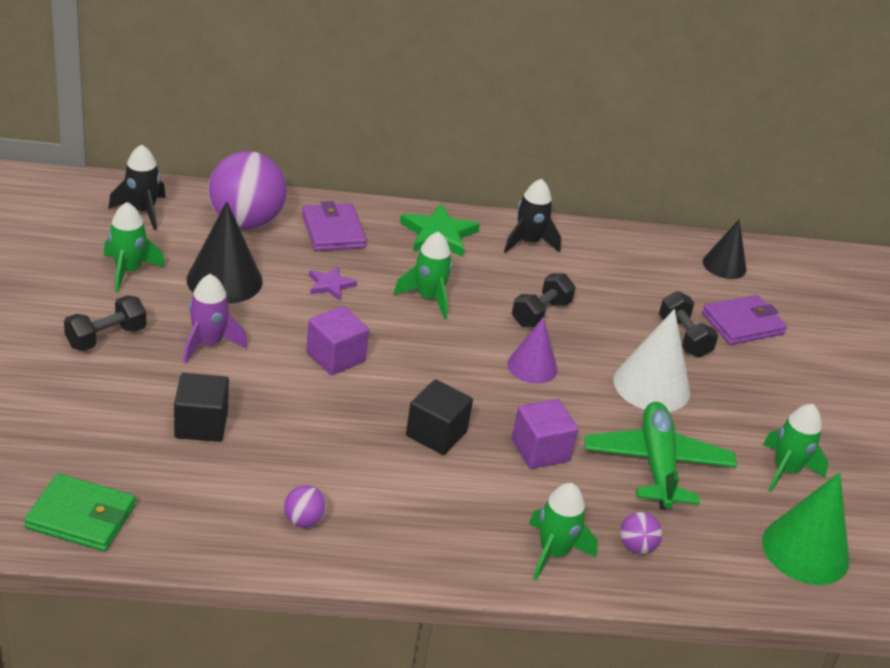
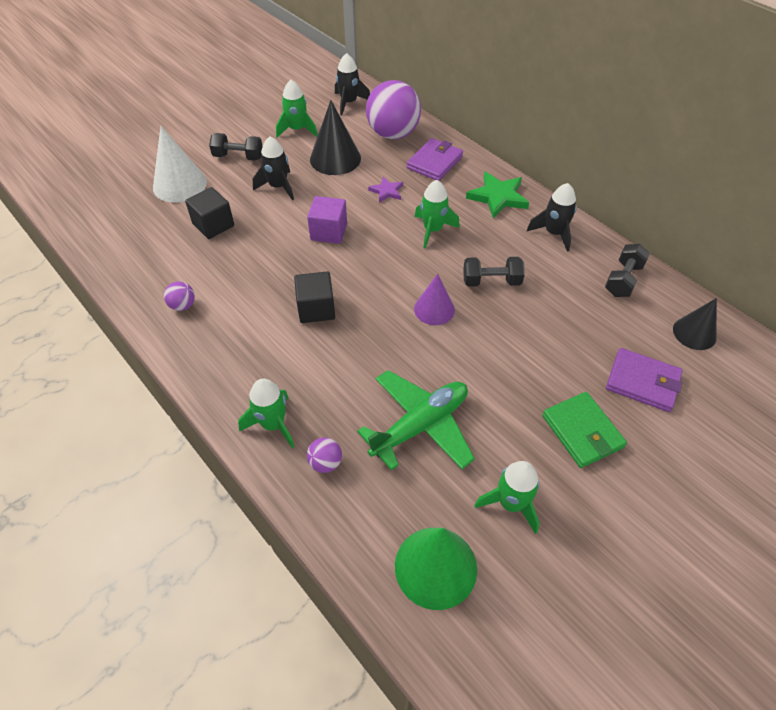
camera: 55 degrees right, 15 degrees up
(81, 517) = (104, 234): green wallet -> green wallet (582, 431)
(209, 343) = (278, 187): purple rocket -> black rocket
(540, 450) = (360, 361): purple cube -> none
(651, 386) = (498, 375): white cone -> white cone (180, 184)
(683, 337) = (575, 360): black dumbbell -> black dumbbell (623, 280)

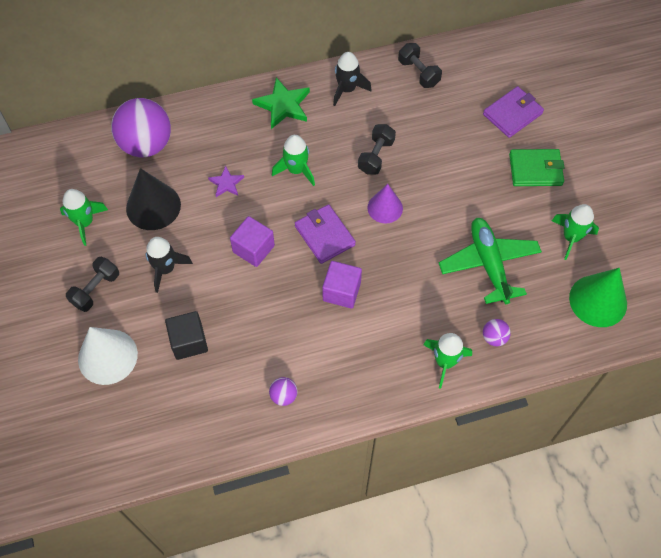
camera: 65 degrees left, 10 degrees up
(316, 309) = (341, 291): black cube -> purple cube
(349, 103) = (70, 161): black rocket -> none
(434, 162) = (209, 130): purple wallet -> purple wallet (324, 235)
(694, 333) = (486, 61): black cone -> none

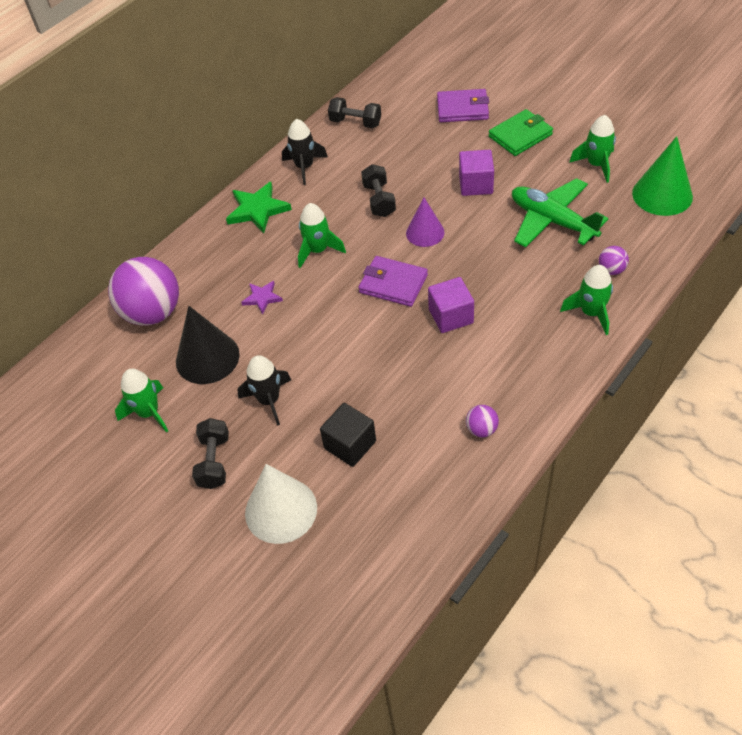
camera: 30 degrees left, 10 degrees down
(253, 249) = (338, 333): purple cube -> purple cube (476, 184)
(512, 114) = (462, 109): purple wallet -> purple wallet turned 75 degrees clockwise

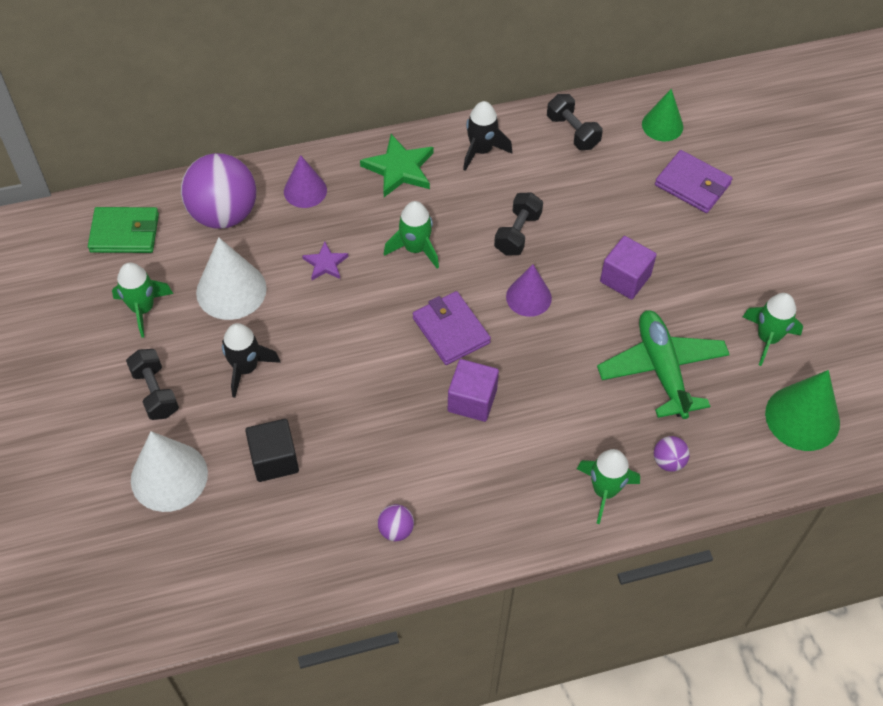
camera: 30 degrees right, 5 degrees up
(201, 262) = (305, 190): none -> purple cone
(207, 357) = (231, 290): black cone -> white cone
(214, 461) = (155, 392): black dumbbell -> black dumbbell turned 60 degrees counterclockwise
(409, 87) = (662, 125): none -> green cone
(520, 135) = (722, 253): green wallet -> green wallet (125, 233)

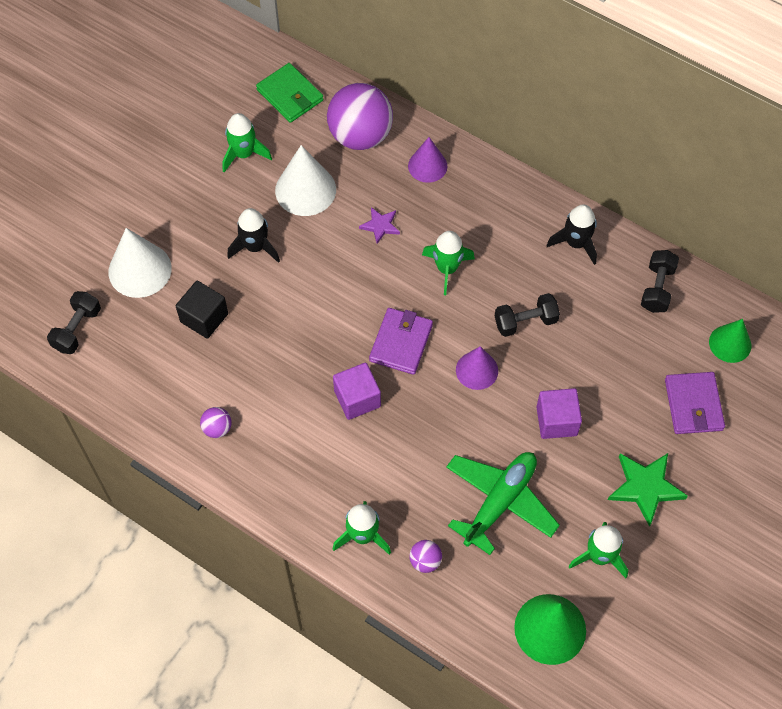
camera: 50 degrees right, 5 degrees up
(155, 392) = (190, 212): black dumbbell -> black dumbbell (77, 329)
(399, 168) = (505, 206): green star -> green star (645, 487)

